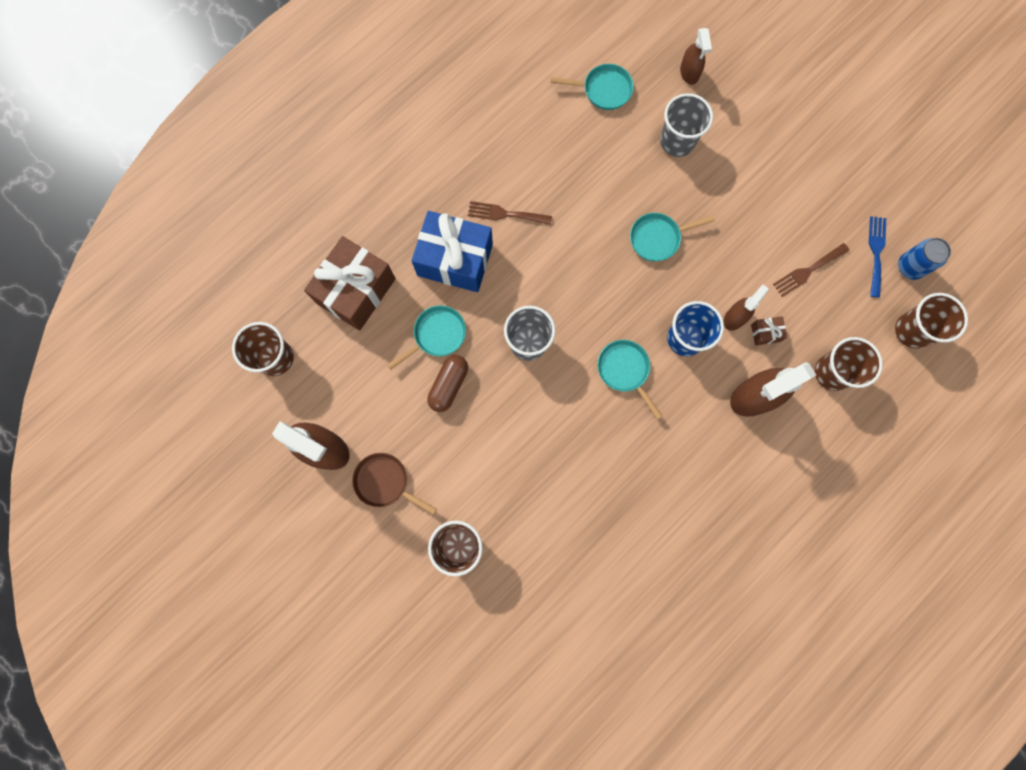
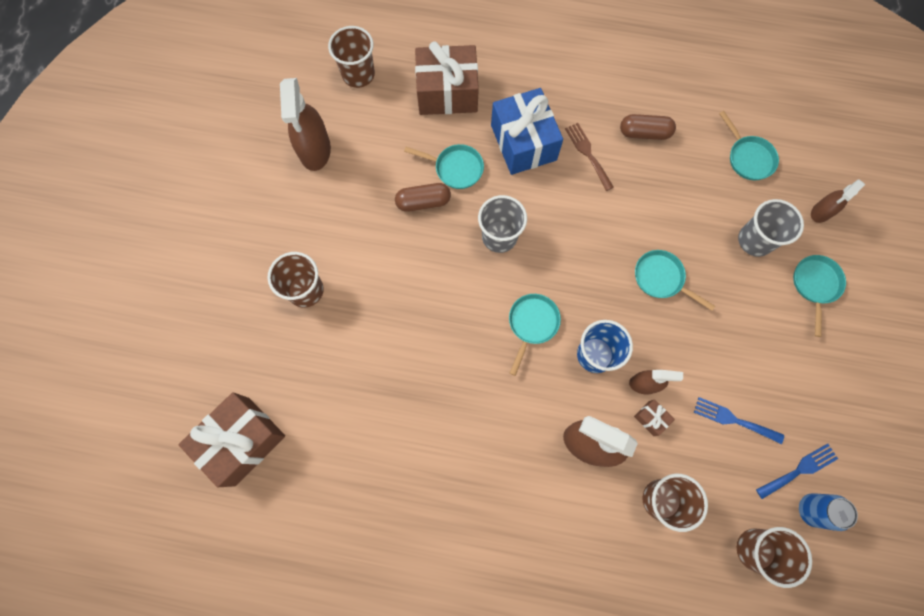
camera: 55 degrees right, 5 degrees down
(385, 482) = (318, 206): brown pan -> none
(520, 154) = (644, 133): none -> brown capsule
(560, 688) = (242, 441): none -> brown gift
(745, 126) = (815, 285): none -> turquoise pan
(807, 271) = (733, 420): brown fork -> blue fork

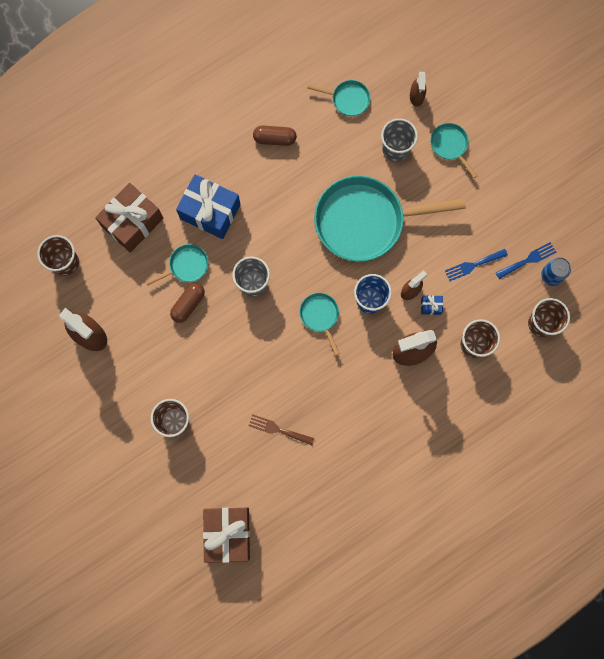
camera: 45 degrees left, 5 degrees up
(587, 153) = (254, 183): brown fork -> brown fork (278, 429)
(644, 133) = (274, 139): brown capsule -> brown capsule turned 45 degrees clockwise
(651, 418) = (431, 306): brown gift -> blue gift
(661, 278) = (365, 221): turquoise pan -> turquoise pan, size x2.28
(799, 470) = (528, 260): blue fork -> blue fork turned 45 degrees clockwise

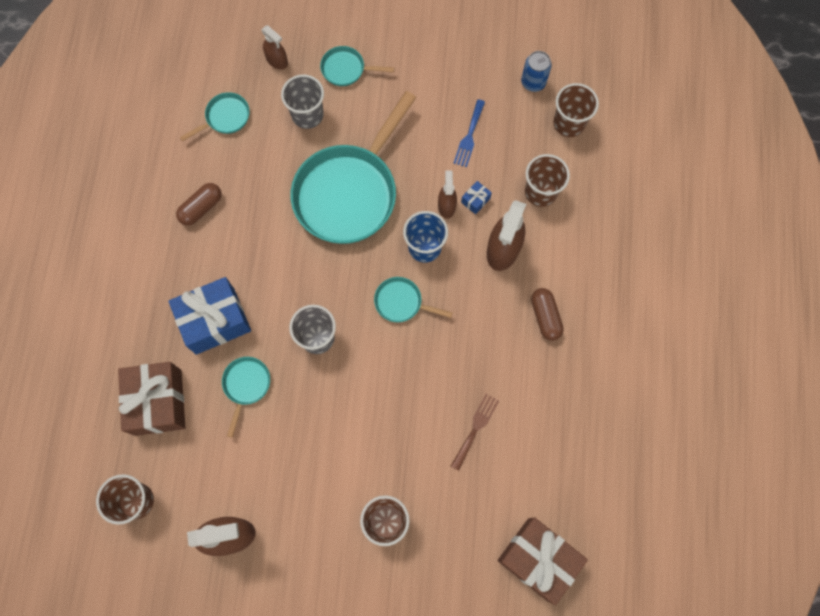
camera: 50 degrees left, 5 degrees down
(188, 304) = (284, 414): brown capsule -> brown capsule (545, 317)
(278, 429) = (475, 428): brown fork -> brown fork turned 150 degrees clockwise
(528, 260) = (503, 89): blue fork -> none

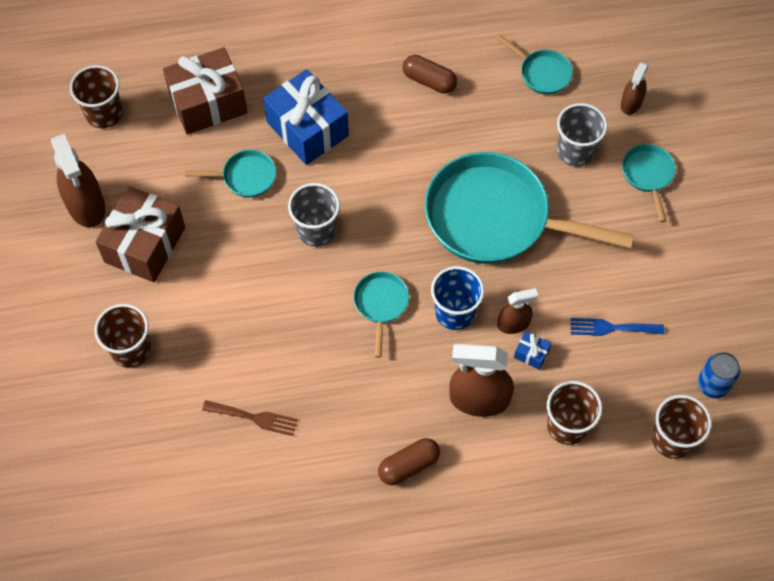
camera: 75 degrees right, 10 degrees down
(538, 559) = (120, 519): brown gift -> brown gift (145, 245)

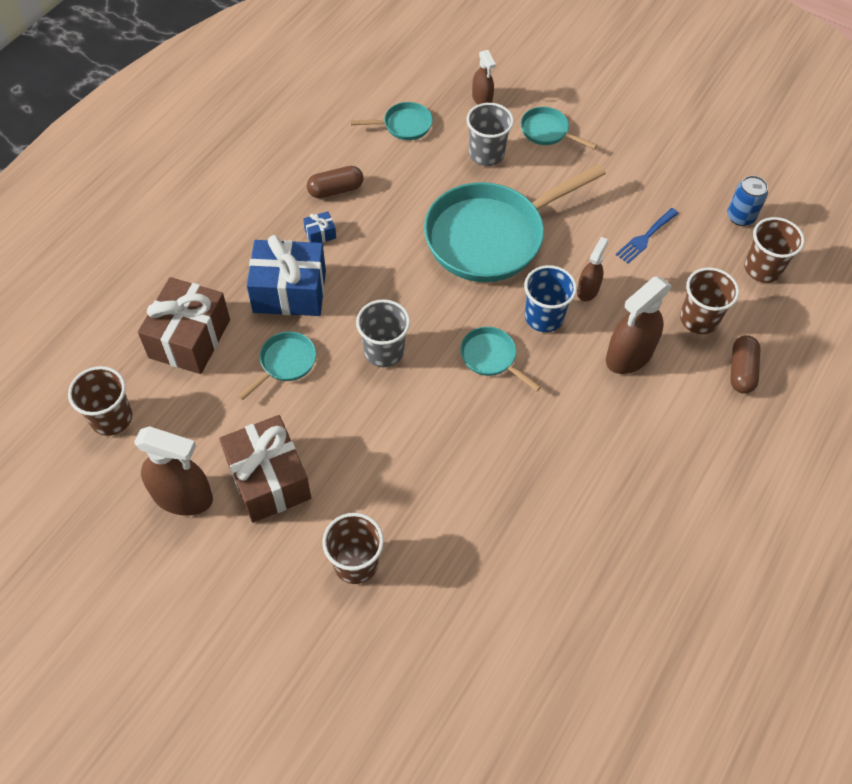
camera: 50 degrees left, 5 degrees down
(254, 418) = (507, 516): brown fork -> none
(409, 465) = (644, 440): brown capsule -> brown capsule (741, 371)
(531, 354) = (622, 297): blue gift -> blue gift (320, 234)

